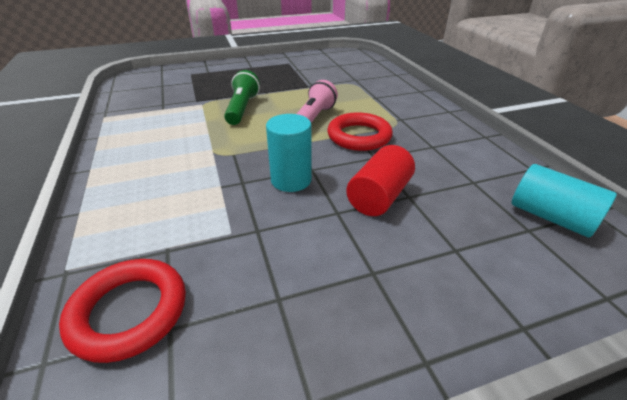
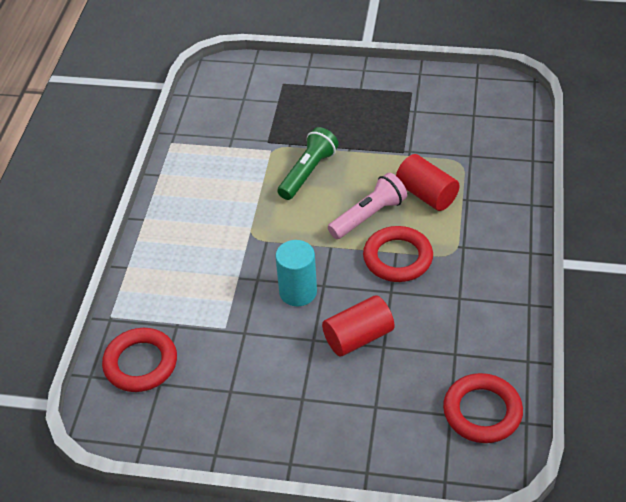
camera: 30 degrees right, 10 degrees up
(345, 101) = (426, 194): none -> red cylinder
(550, 217) = (482, 411): turquoise cylinder -> red ring

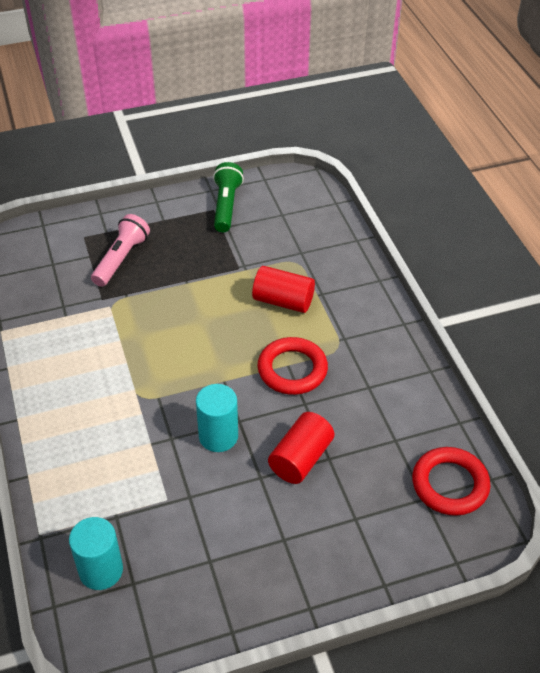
camera: 30 degrees left, 0 degrees up
(140, 363) = (101, 570): red ring -> turquoise cylinder
(308, 172) = (160, 316): green flashlight -> green flashlight (226, 206)
(368, 216) = (242, 339): pink flashlight -> pink flashlight (121, 259)

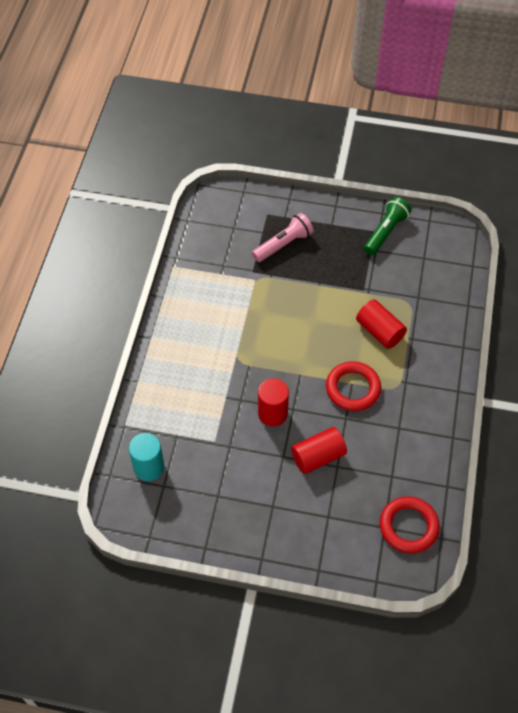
camera: 30 degrees right, 10 degrees up
(218, 436) = (272, 413): turquoise cylinder -> red cylinder

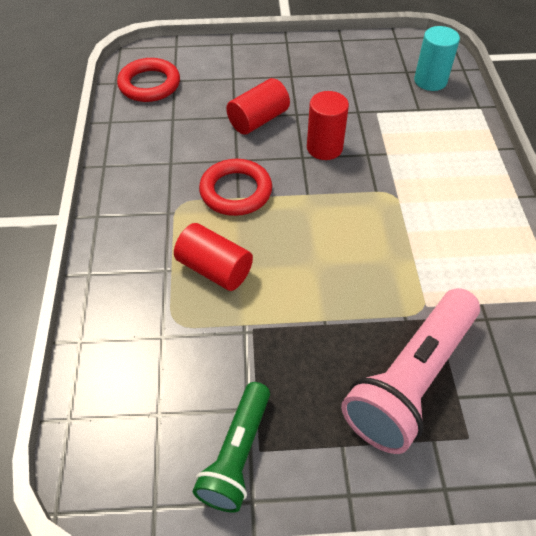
camera: 165 degrees right, 5 degrees down
(283, 244) = (410, 380): pink flashlight -> pink flashlight, size x1.60

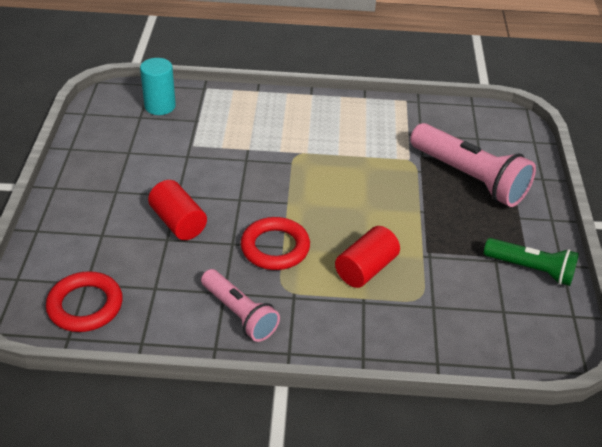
camera: 85 degrees left, 10 degrees down
(144, 176) = (239, 314): none -> pink flashlight
(324, 148) = (231, 184): red cylinder -> none

